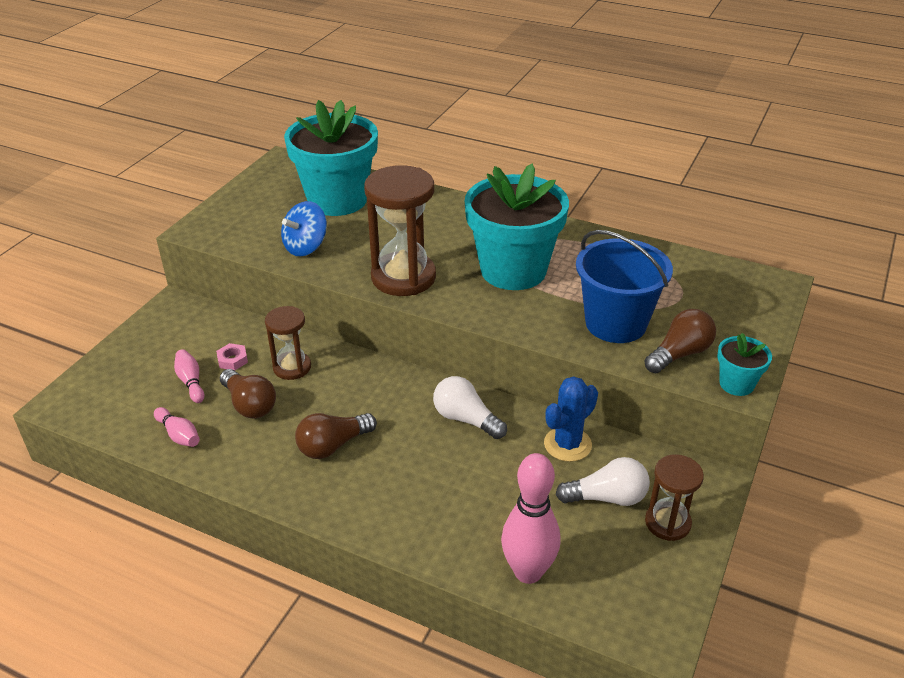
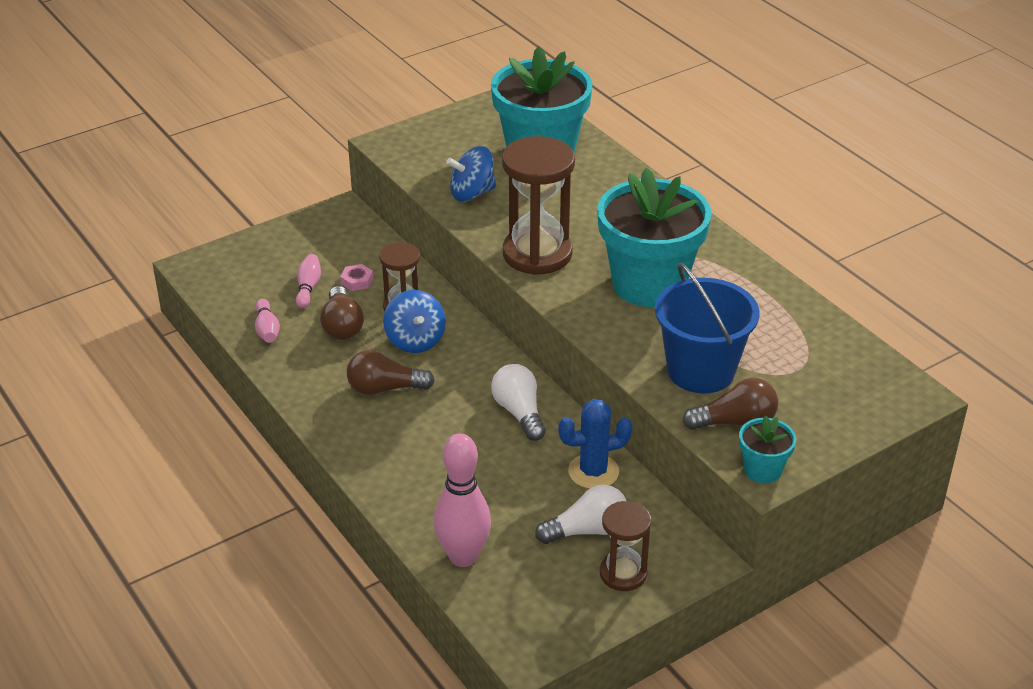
camera: 30 degrees right, 0 degrees up
(326, 392) = (415, 340): none -> blue spinning top
(607, 497) = (587, 530): white light bulb -> white light bulb turned 45 degrees counterclockwise

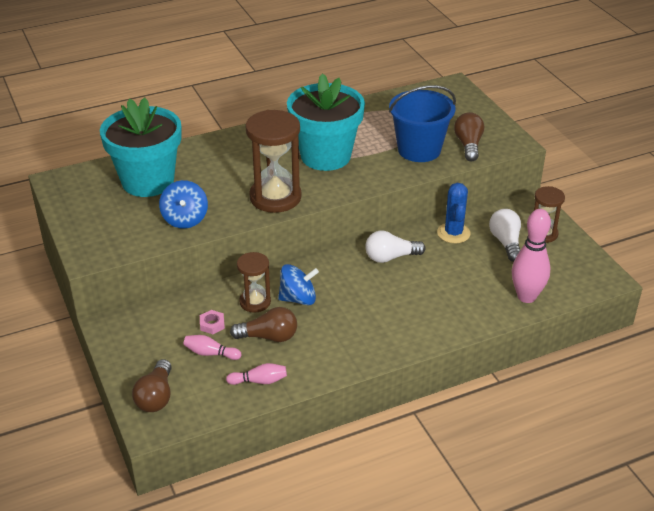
camera: 80 degrees left, 0 degrees up
(385, 388) = (351, 319): brown light bulb -> brown light bulb (156, 397)
(762, 470) = (511, 143): turquoise flower pot -> none

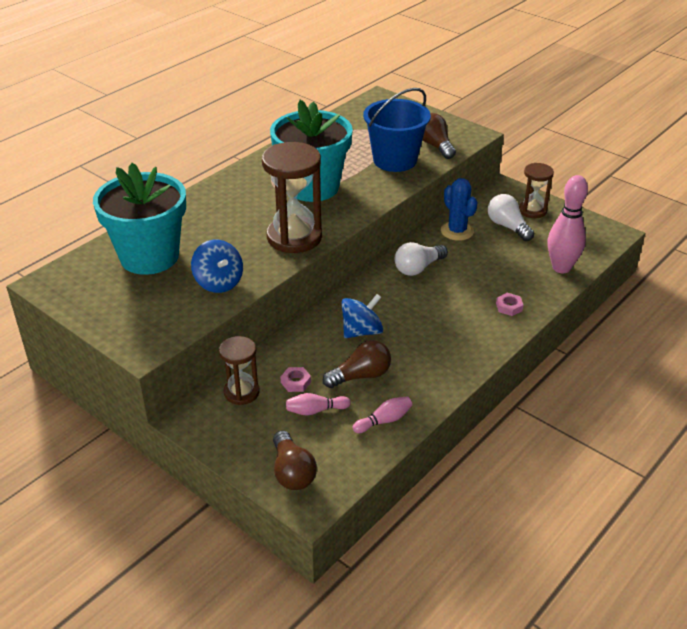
camera: 25 degrees left, 0 degrees up
(255, 302) = (322, 347): brown hourglass -> brown hourglass (241, 392)
(446, 318) = (509, 307): none -> pink nut

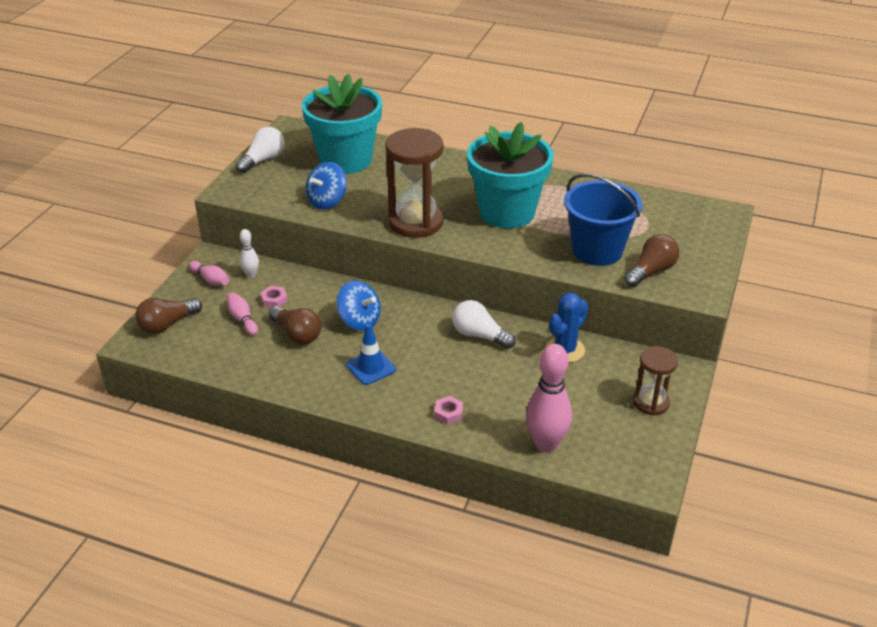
camera: 70 degrees right, 0 degrees up
(241, 392) = (251, 275): brown hourglass -> white bowling pin
(384, 421) = (243, 361): pink bowling pin -> pink bowling pin (211, 280)
(432, 338) = (371, 367): none -> blue traffic cone
(508, 227) = (601, 387): white light bulb -> white light bulb (263, 160)

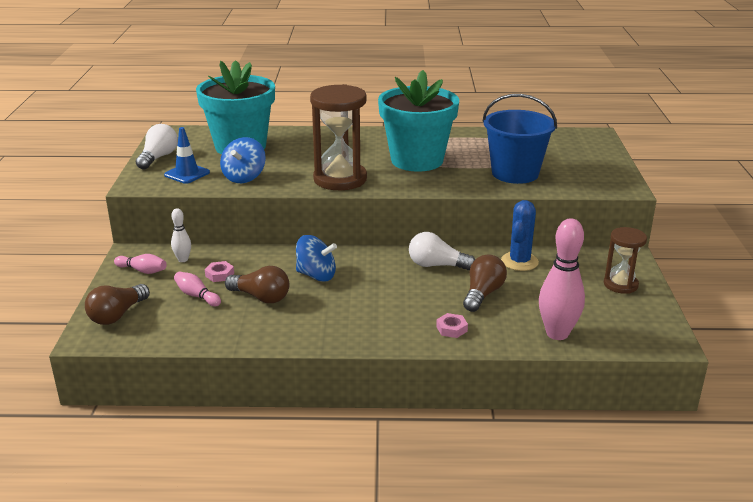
camera: 20 degrees left, 10 degrees down
(371, 367) = (352, 309): blue traffic cone -> blue traffic cone (187, 174)
(651, 271) = (571, 180): brown light bulb -> brown light bulb (482, 294)

